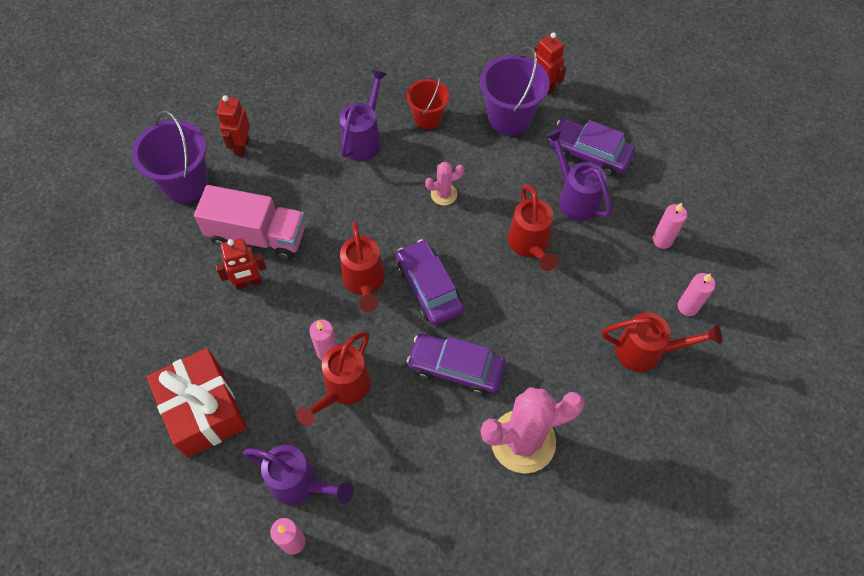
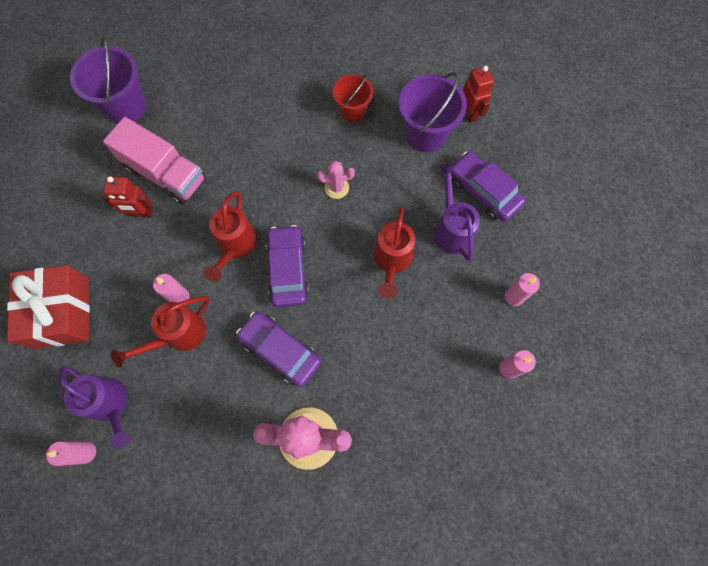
camera: 20 degrees right, 10 degrees up
(241, 147) = (184, 88): red robot -> none
(364, 139) = (289, 113): purple watering can -> none
(646, 352) = (452, 396): red watering can -> none

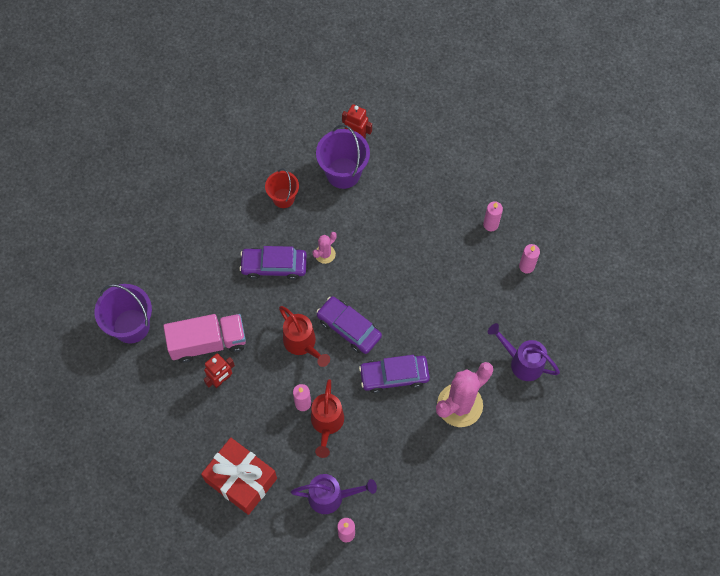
camera: 45 degrees left, 5 degrees down
(392, 261) = (403, 267): red watering can -> none
(451, 229) = (418, 217): purple watering can -> purple watering can (522, 362)
(483, 191) = (413, 178): purple car -> purple car (274, 266)

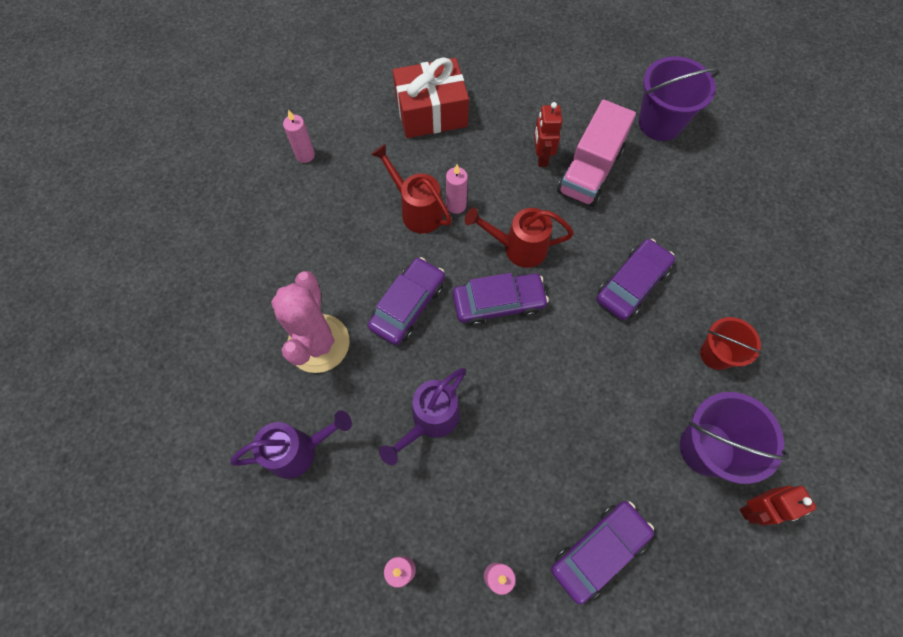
camera: 130 degrees right, 0 degrees up
(325, 254) = (607, 345): pink cactus -> none
(331, 497) = (348, 166): purple watering can -> purple watering can (430, 420)
(438, 189) = (599, 551): none -> purple car

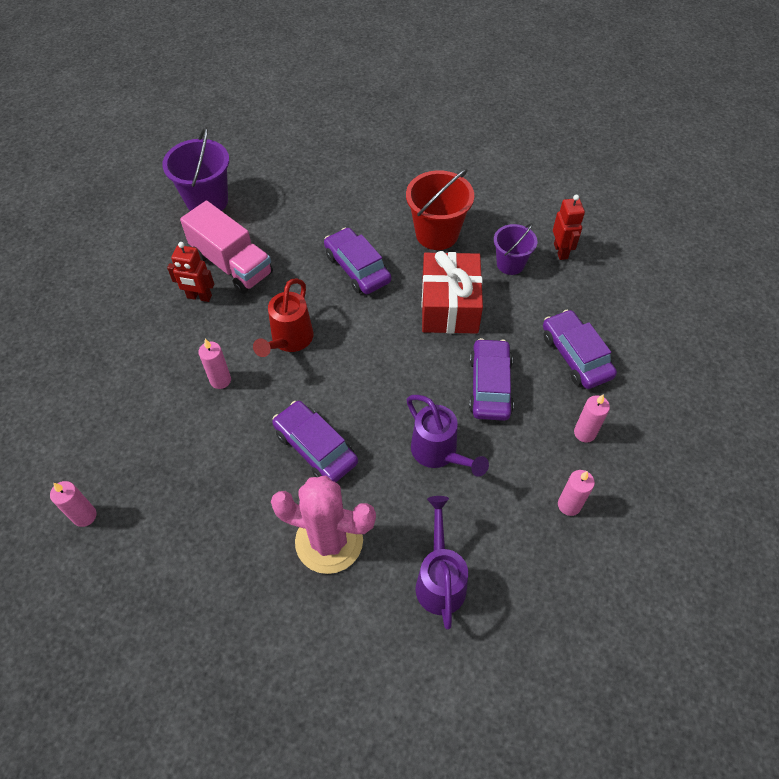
camera: 75 degrees left, 10 degrees down
(417, 211) = (211, 416): red watering can -> none
(431, 112) = (95, 376): red gift -> red gift (449, 306)
(498, 303) = (340, 370): purple car -> purple car (490, 386)
(706, 448) = (510, 264): purple bucket -> purple bucket, size x0.63
(716, 354) = (437, 234): red bucket -> red bucket, size x1.58

